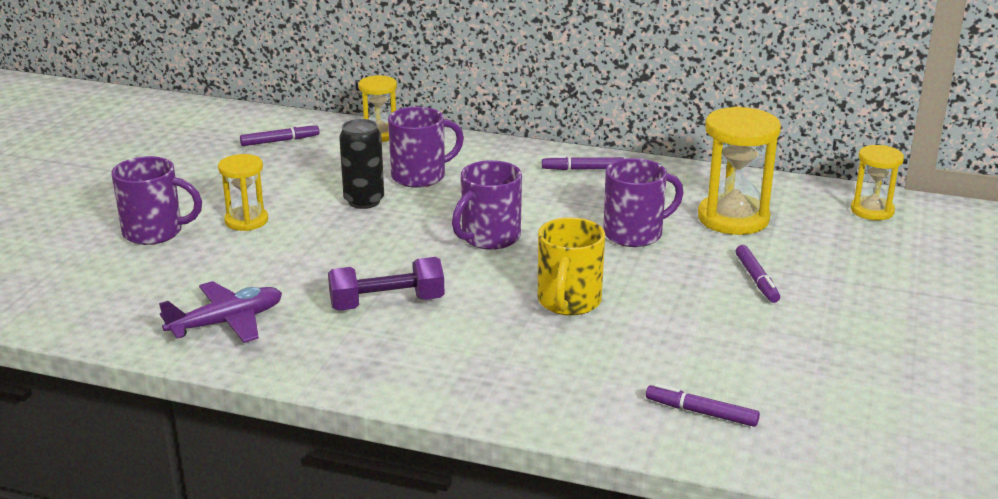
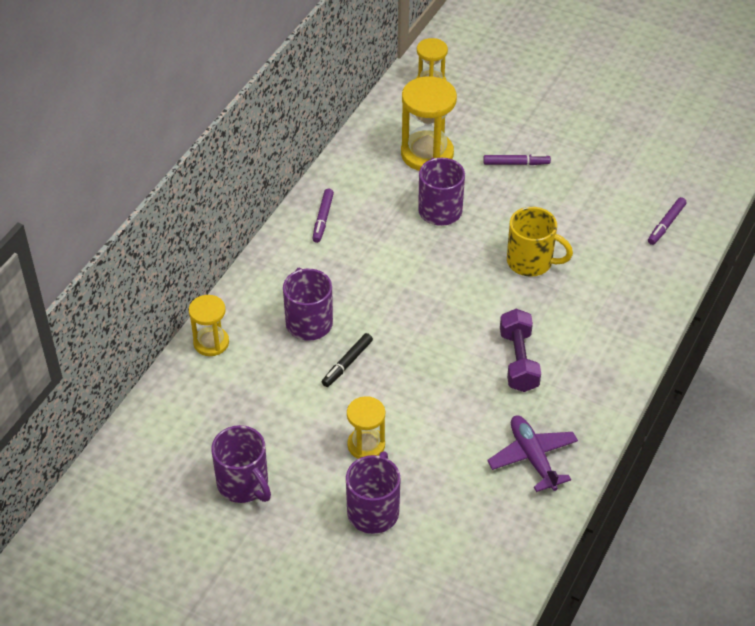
camera: 80 degrees left, 20 degrees up
(279, 141) = (202, 418): purple marker -> none
(364, 201) = (347, 363): black can -> black marker
(489, 238) = (429, 291): purple mug -> purple mug (244, 484)

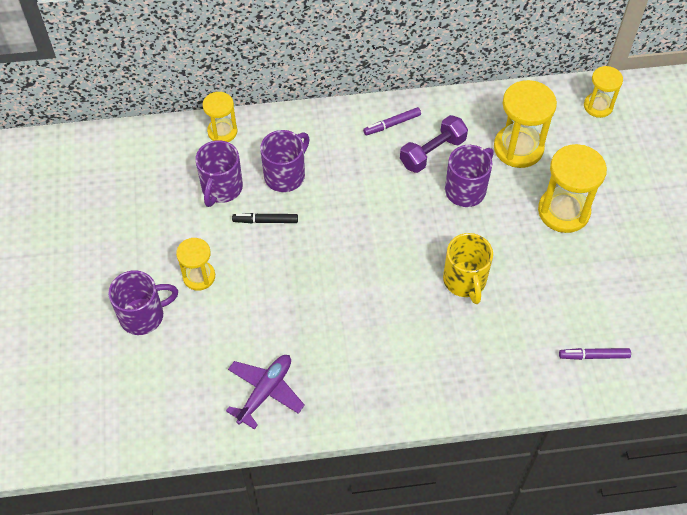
camera: 55 degrees right, 10 degrees up
(244, 484) = (113, 225): purple mug -> purple mug (221, 188)
(516, 163) = (563, 211): purple marker -> yellow hourglass
(518, 361) = (354, 329): purple dumbbell -> purple dumbbell (432, 152)

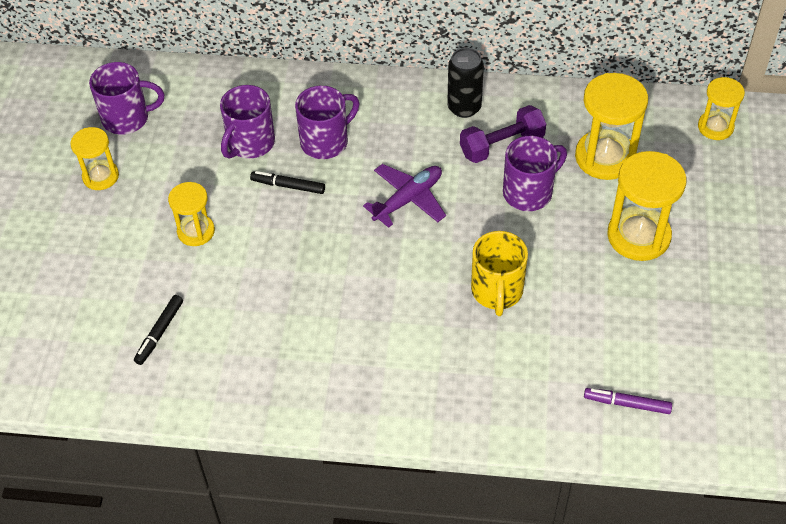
camera: 15 degrees right, 5 degrees down
(143, 315) = (122, 261): purple mug -> purple mug (127, 118)
(196, 373) = (160, 332): none -> black marker
(222, 131) = (270, 84): yellow hourglass -> yellow hourglass (100, 176)
(265, 392) = (230, 368): purple plane -> purple plane (408, 199)
(392, 124) = (464, 107): purple marker -> black can

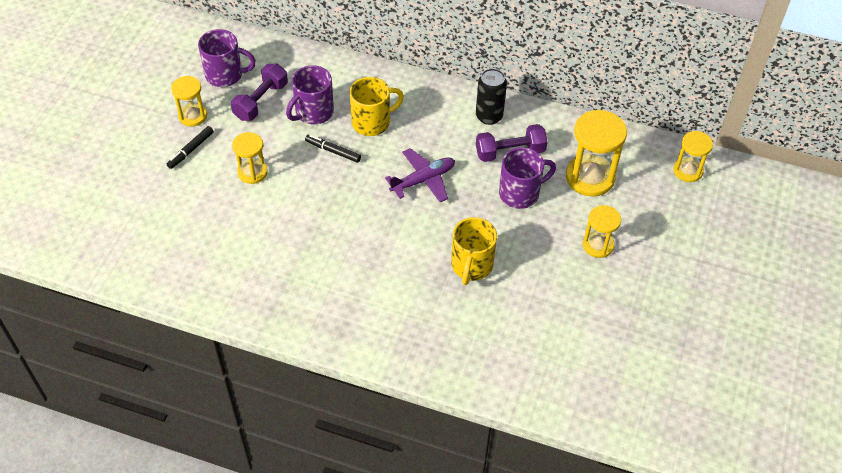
camera: 10 degrees right, 0 degrees up
(160, 332) = (203, 244): black marker -> black marker (191, 150)
(181, 142) = (261, 101): none -> purple dumbbell
(326, 141) = (372, 122): purple mug -> yellow mug
(627, 404) = (548, 375): purple marker -> none
(638, 236) = (598, 245): yellow hourglass -> yellow hourglass, size x0.60

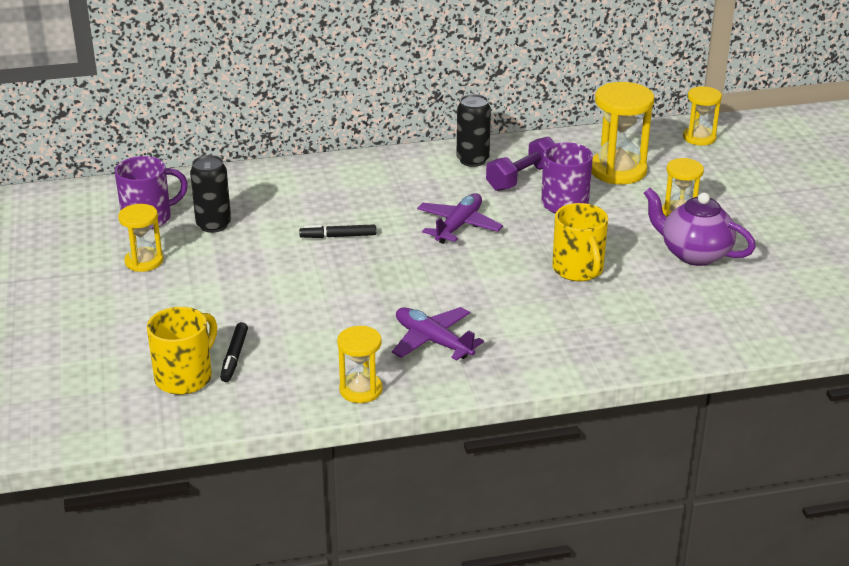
camera: 30 degrees left, 20 degrees down
(191, 150) = (172, 289): black marker -> black marker (234, 357)
(252, 172) = (265, 282): yellow hourglass -> yellow hourglass (361, 390)
(261, 101) = (213, 225): purple dumbbell -> black can
(313, 112) = (283, 215): purple mug -> none
(316, 283) = (433, 341): none -> purple plane
(372, 122) = (357, 202): yellow mug -> yellow mug (185, 377)
(571, 292) = (694, 254): none -> purple teapot

